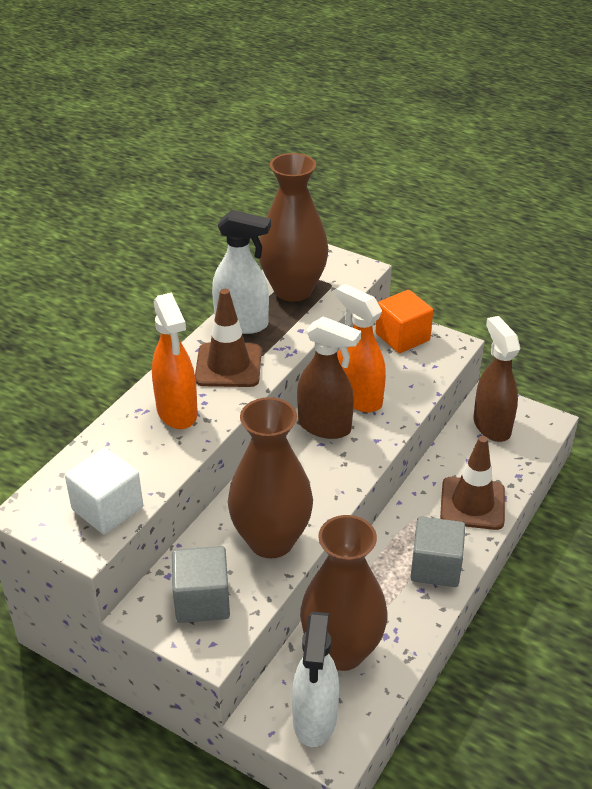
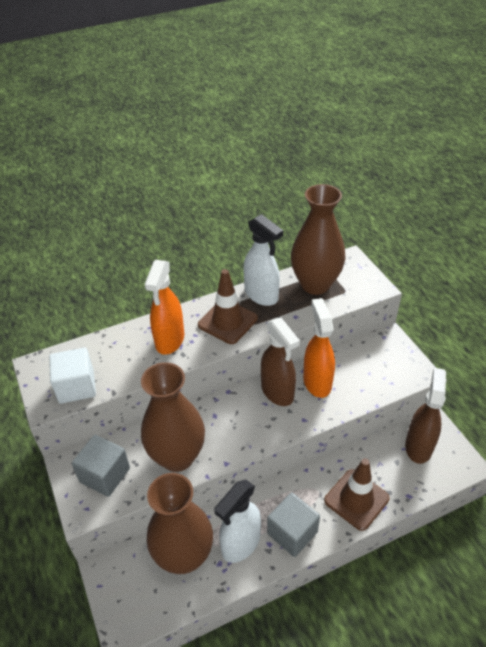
camera: 35 degrees right, 5 degrees up
(315, 719) = (130, 594): white spray bottle -> white spray bottle (240, 544)
(402, 337) = (385, 350): orange cube -> none

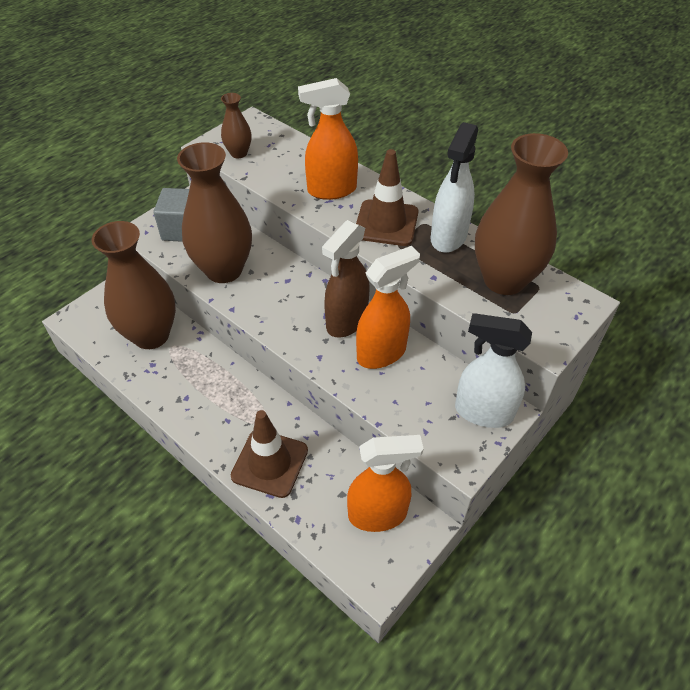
camera: 65 degrees right, 5 degrees up
(76, 387) = (239, 153): white cube -> brown vase
(240, 544) = (178, 374): white spray bottle -> white spray bottle (483, 412)
(292, 533) = (205, 413): grey cube -> none
(418, 446) = (378, 514): brown spray bottle -> orange spray bottle

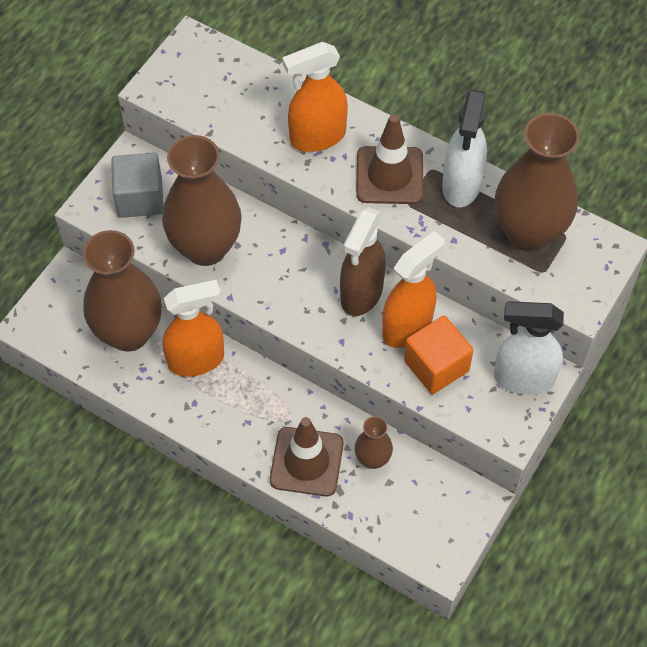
camera: 10 degrees left, 10 degrees up
(239, 153) = (192, 96): brown vase -> brown vase (372, 459)
(378, 514) = (430, 497): orange spray bottle -> orange spray bottle (196, 360)
(402, 389) = (436, 366): none -> orange cube

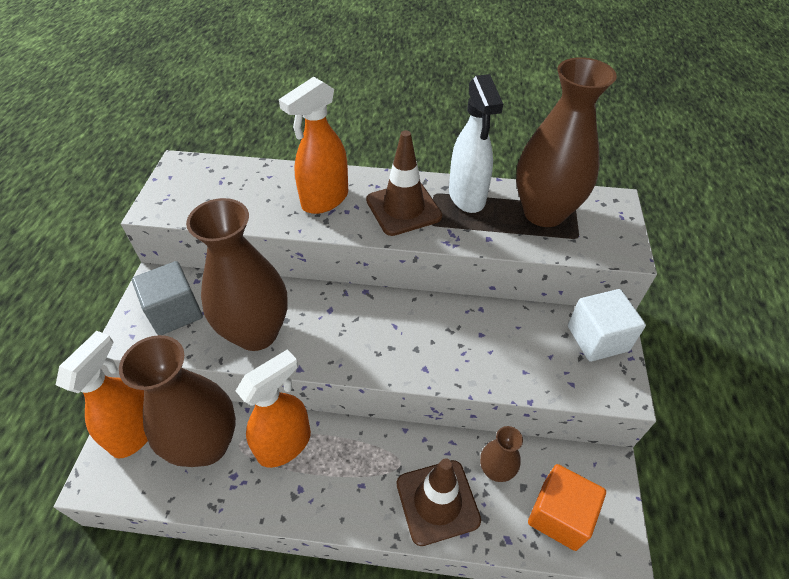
camera: 25 degrees left, 10 degrees down
(361, 294) = (419, 320): brown spray bottle -> none
(407, 327) = (475, 333): orange spray bottle -> orange spray bottle (136, 431)
(436, 366) = (520, 357): orange cube -> orange cube (559, 515)
(523, 378) = (597, 338): white spray bottle -> white cube

